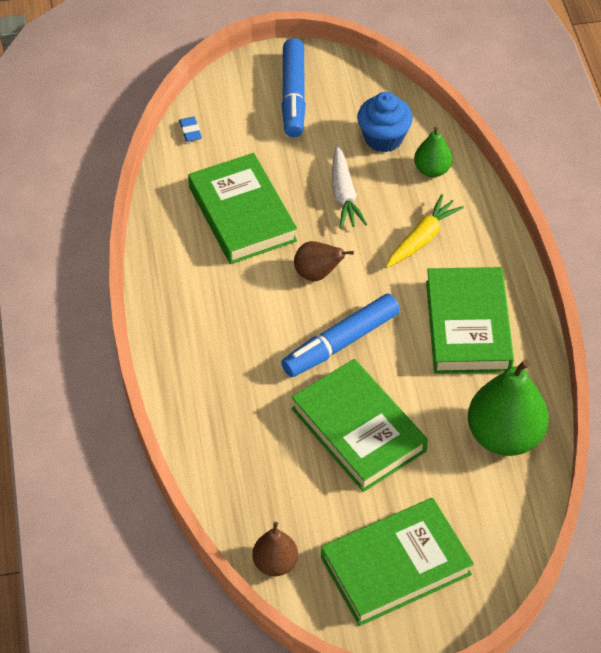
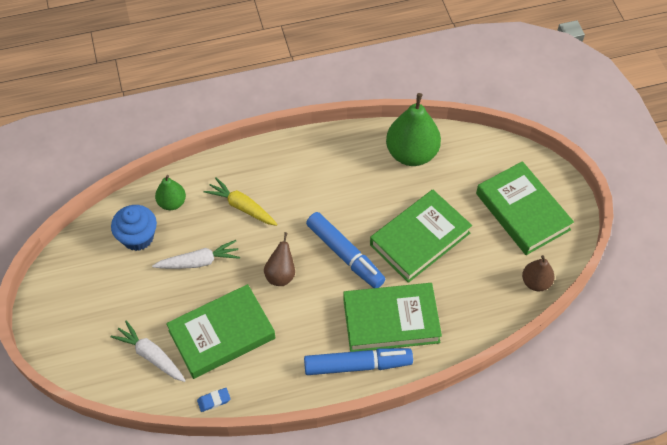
camera: 95 degrees left, 5 degrees up
(190, 131) = (127, 386): blue eraser -> blue eraser (214, 401)
(224, 151) = (151, 355): none -> white carrot
(293, 95) = (86, 307): blue marker -> blue marker (357, 365)
(468, 326) = (321, 176): green book -> green book (391, 320)

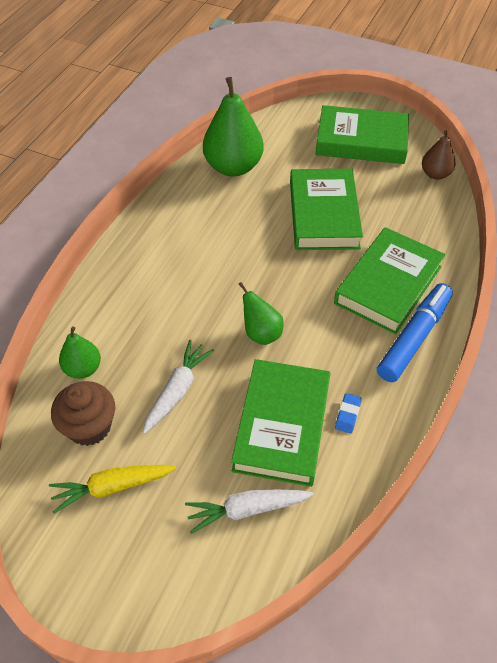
camera: 50 degrees left, 5 degrees down
(138, 237) = (89, 426): blue cupcake -> brown cupcake
(214, 401) = (354, 484): blue eraser -> blue eraser (348, 415)
(241, 206) = (153, 315): yellow carrot -> yellow carrot (112, 487)
(281, 275) = (261, 333): brown pear -> green pear
(345, 255) = (288, 273): blue marker -> none

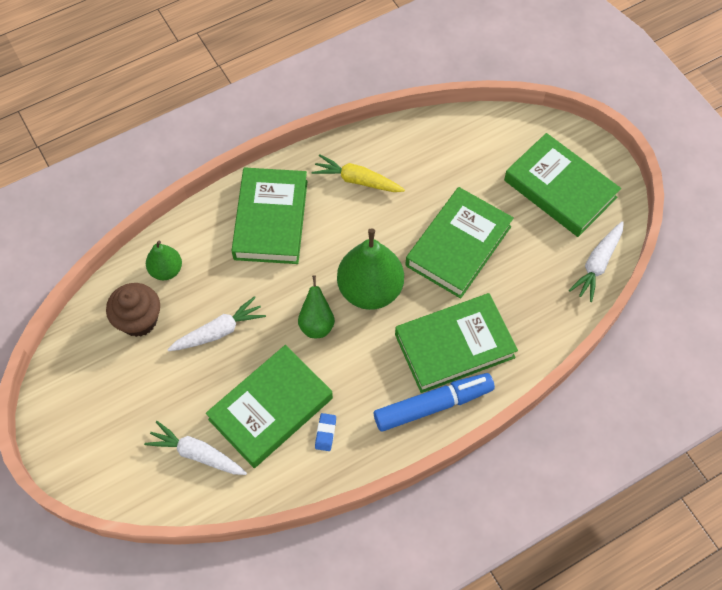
camera: 35 degrees right, 10 degrees up
(112, 487) = (121, 376): yellow carrot -> yellow carrot (357, 180)
(149, 276) = (270, 219): none -> green book
(233, 167) = (420, 151): green pear -> green pear (370, 290)
(348, 415) = (325, 433): blue eraser -> blue eraser turned 45 degrees counterclockwise
(435, 174) = (597, 264): brown pear -> white carrot

